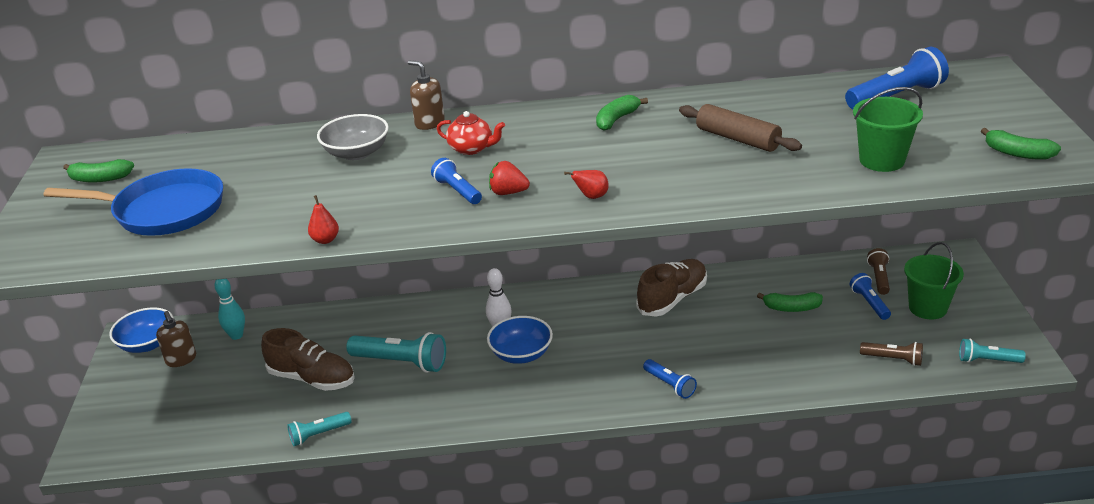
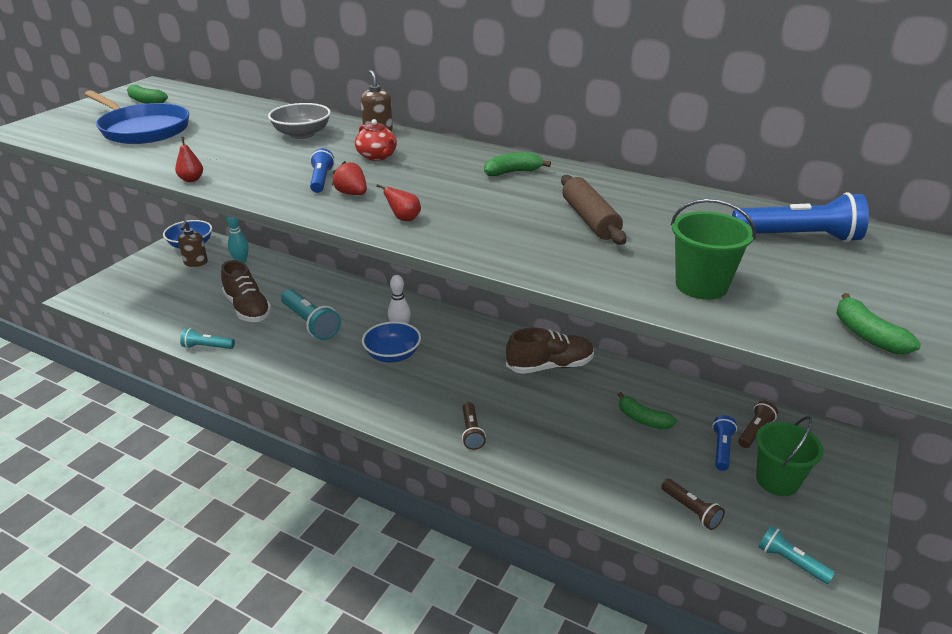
camera: 30 degrees right, 0 degrees up
(670, 385) = (471, 432): blue flashlight -> brown flashlight

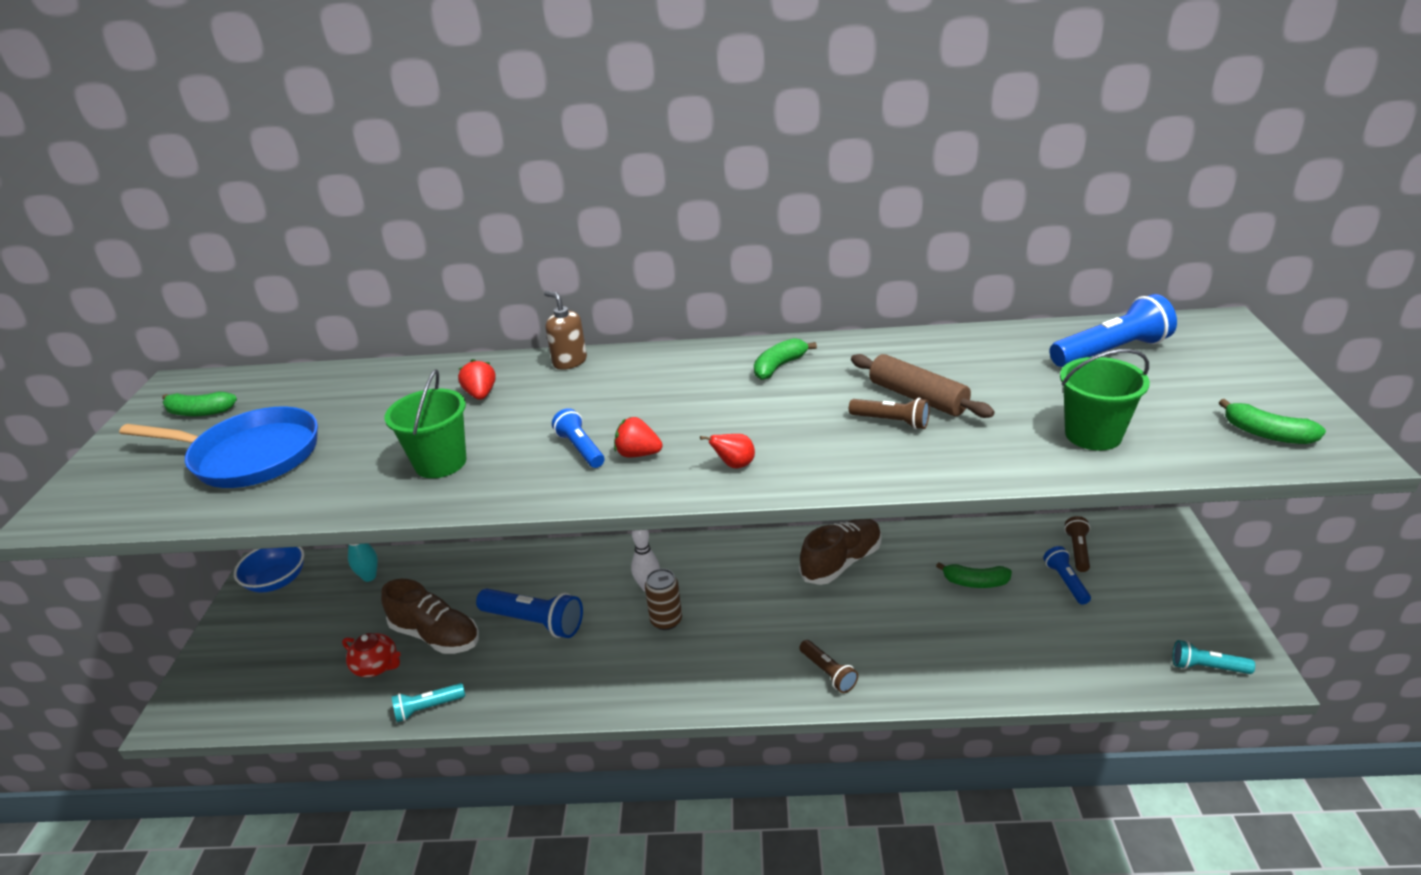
camera: 25 degrees left, 0 degrees up
(191, 179) = (414, 505): red pear -> none
(196, 263) = (306, 602): brown soap dispenser -> none
(302, 134) = (481, 394): grey bowl -> red strawberry
(310, 323) = (534, 622): turquoise flashlight -> blue flashlight
(377, 156) = (608, 395): red teapot -> red teapot (377, 666)
(392, 355) = (666, 620): blue bowl -> brown can
(691, 510) = (1092, 657): brown flashlight -> brown flashlight (891, 422)
(777, 480) = (1134, 592): green bucket -> green bucket (440, 463)

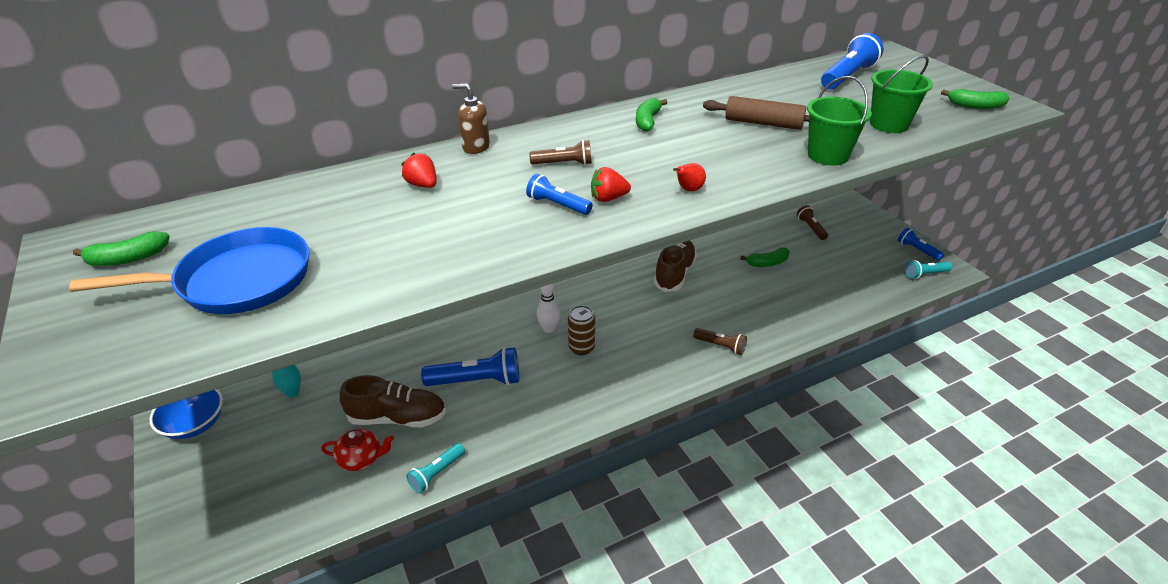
camera: 30 degrees left, 5 degrees up
(440, 463) = (445, 242): green bucket -> green bucket (828, 155)
(891, 422) = (763, 141): brown flashlight -> brown flashlight (564, 164)
(1065, 582) = (818, 248): blue flashlight -> blue flashlight (917, 250)

